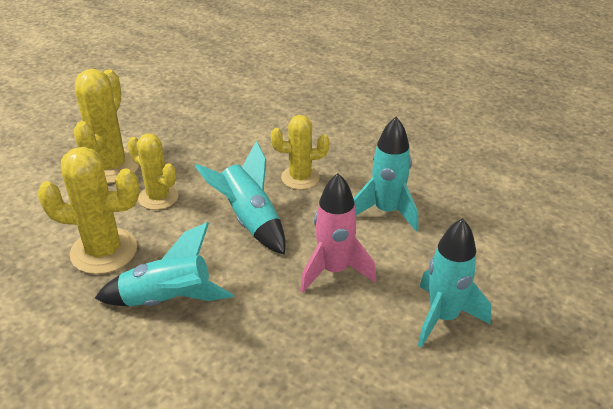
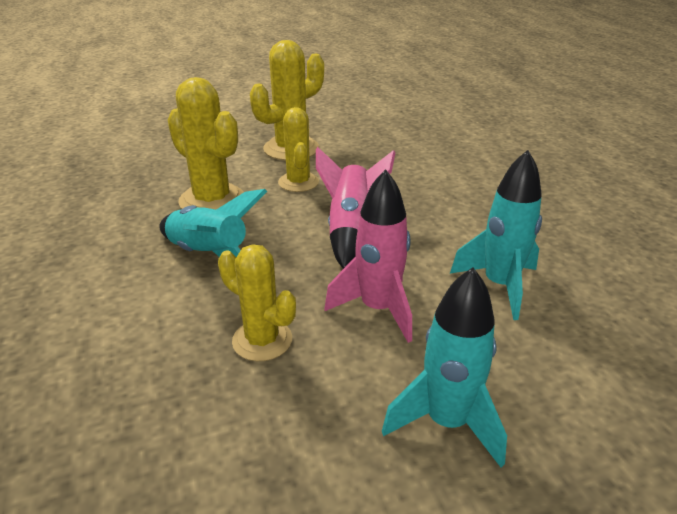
camera: 40 degrees right, 5 degrees down
(249, 220) = (350, 230): turquoise rocket -> pink rocket
(300, 178) = (440, 218): yellow cactus -> yellow cactus (262, 340)

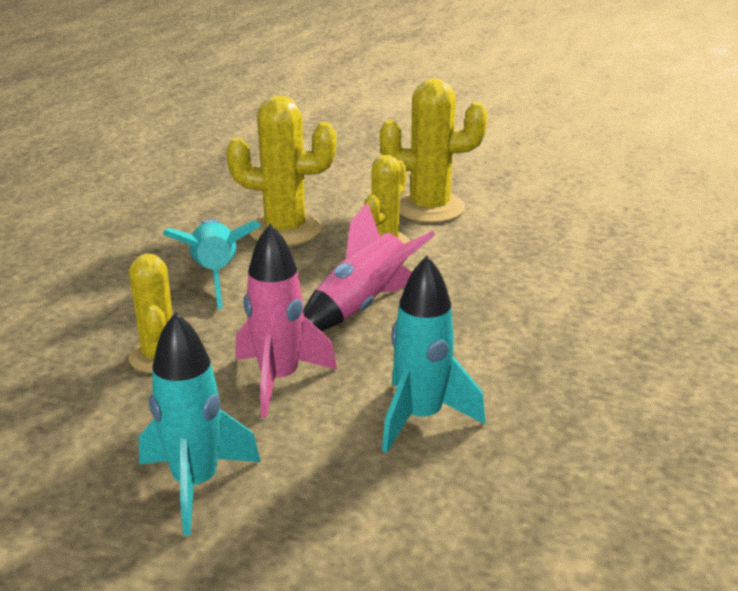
camera: 40 degrees right, 5 degrees down
(212, 200) = (285, 230): yellow cactus -> yellow cactus turned 75 degrees counterclockwise

